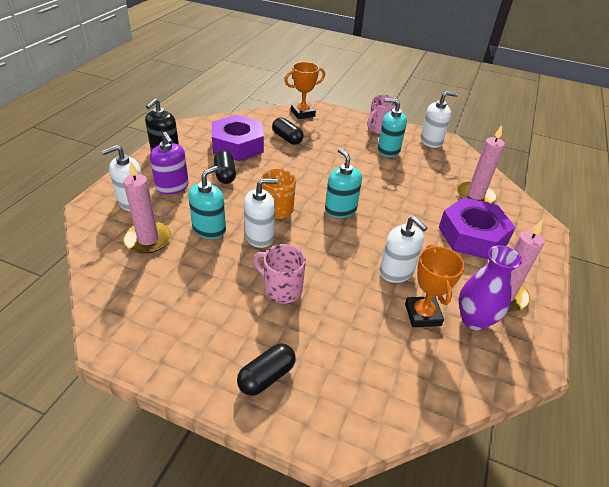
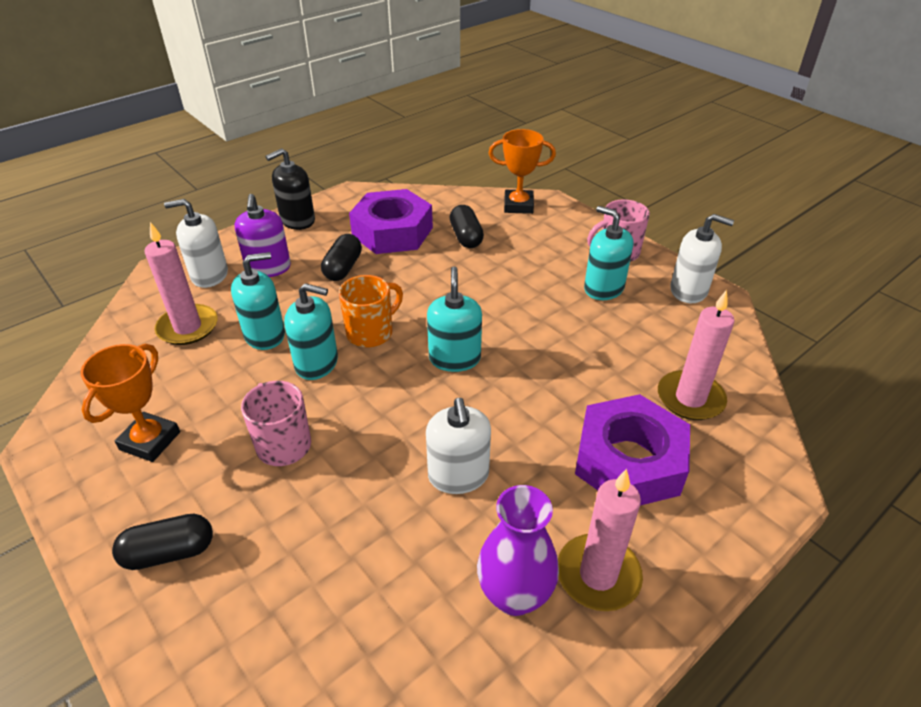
camera: 30 degrees right, 0 degrees up
(260, 236) = (317, 363): white soap dispenser -> turquoise soap dispenser
(422, 314) = (441, 554): orange trophy -> orange trophy (150, 441)

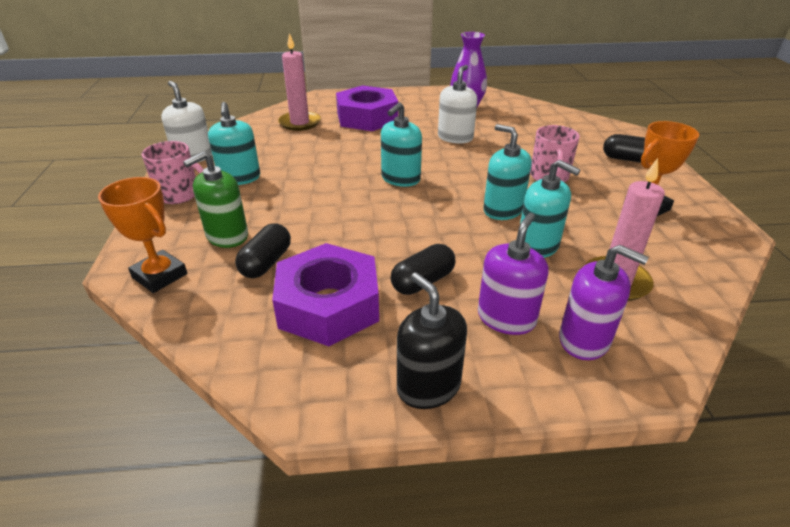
camera: 145 degrees left, 5 degrees down
(209, 275) = (584, 340): white soap dispenser -> purple soap dispenser
(265, 335) = (538, 246): turquoise soap dispenser -> turquoise soap dispenser turned 150 degrees counterclockwise
(297, 220) = (428, 386): black soap dispenser -> black soap dispenser turned 120 degrees counterclockwise
(371, 332) = (444, 214): orange mug -> none
(521, 241) = (227, 236): none -> green soap dispenser
(598, 575) = (427, 102): pink candle -> none

